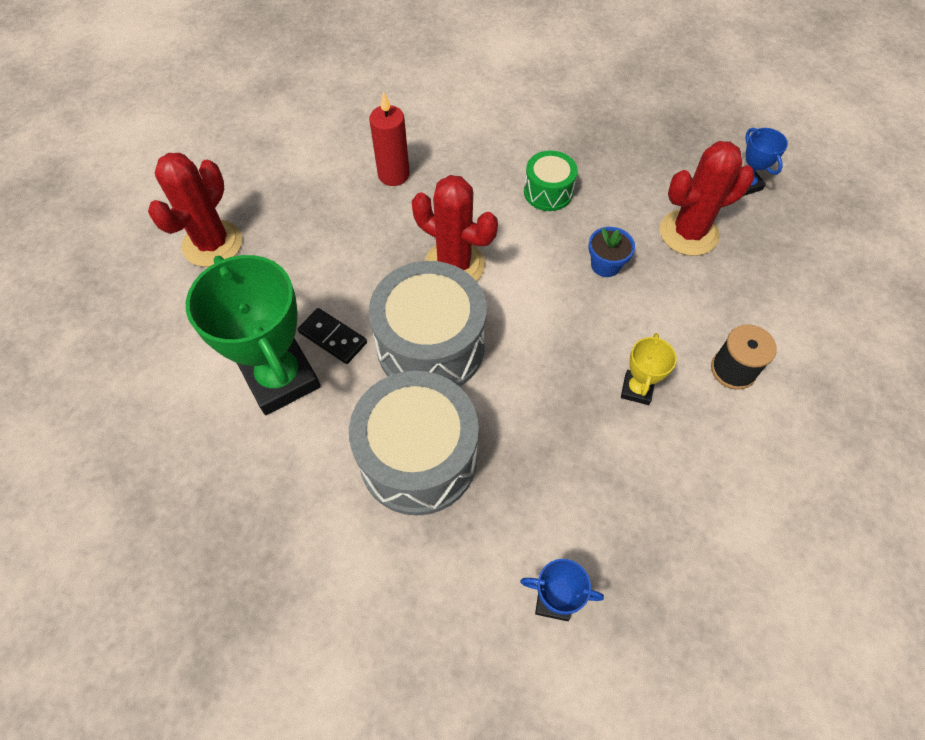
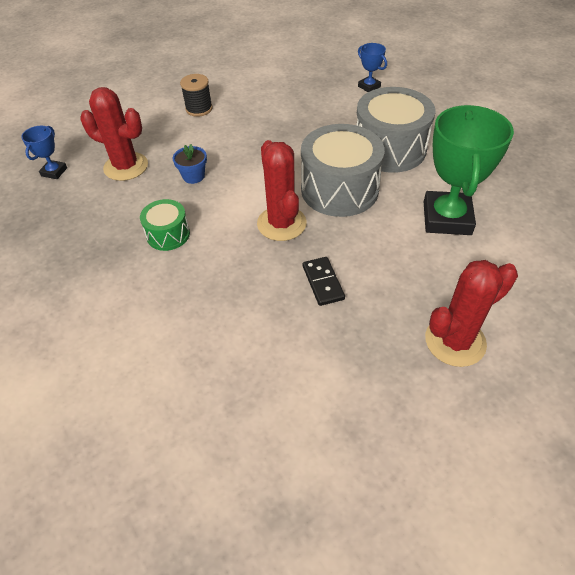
camera: 140 degrees left, 10 degrees down
(332, 337) = (398, 223): black domino -> black domino (323, 282)
(393, 175) = (259, 315): red candle -> none
(637, 389) = (252, 123): yellow trophy -> none

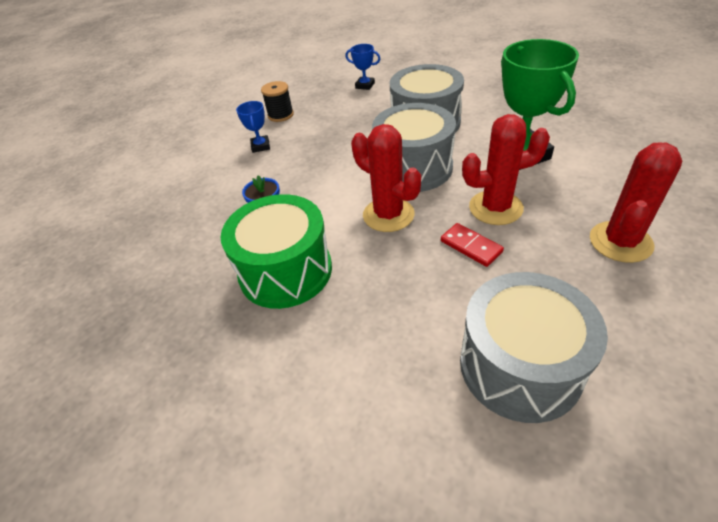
camera: 25 degrees left, 5 degrees down
(54, 172) = (105, 266): blue trophy -> blue trophy (260, 146)
(126, 167) = (186, 229): red cactus -> red cactus (495, 208)
(168, 234) = (285, 271): green drum -> green drum, size x1.91
(199, 109) = (223, 153): black spool -> black spool (280, 115)
(272, 394) = (520, 366): none -> grey drum
(323, 282) = (471, 246): black domino -> red domino

